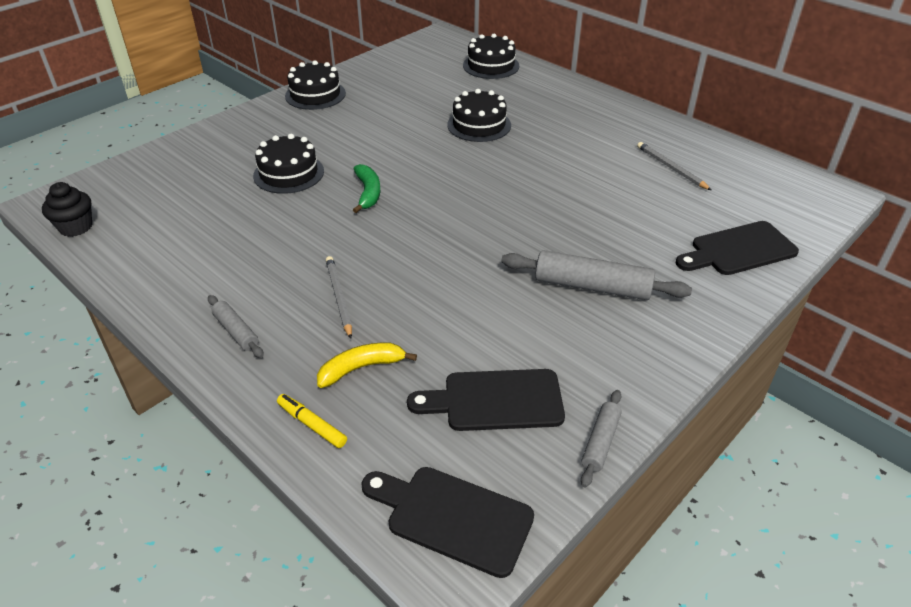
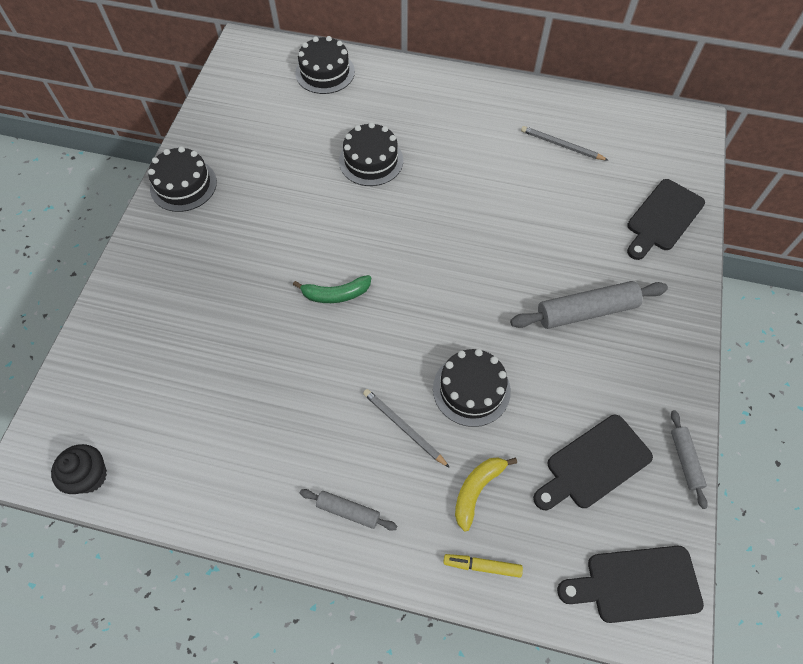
camera: 30 degrees left, 20 degrees up
(288, 173) = (243, 304): black cake -> black cake (471, 389)
(368, 193) = (336, 294): green banana -> green banana turned 120 degrees clockwise

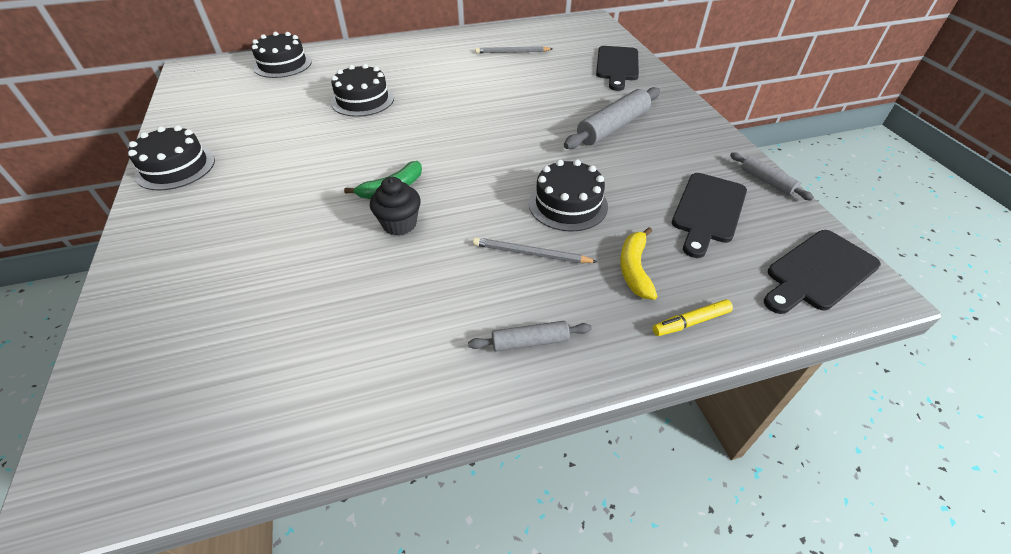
camera: 30 degrees left, 15 degrees down
(90, 476) = (179, 463): black cupcake -> black cupcake (399, 224)

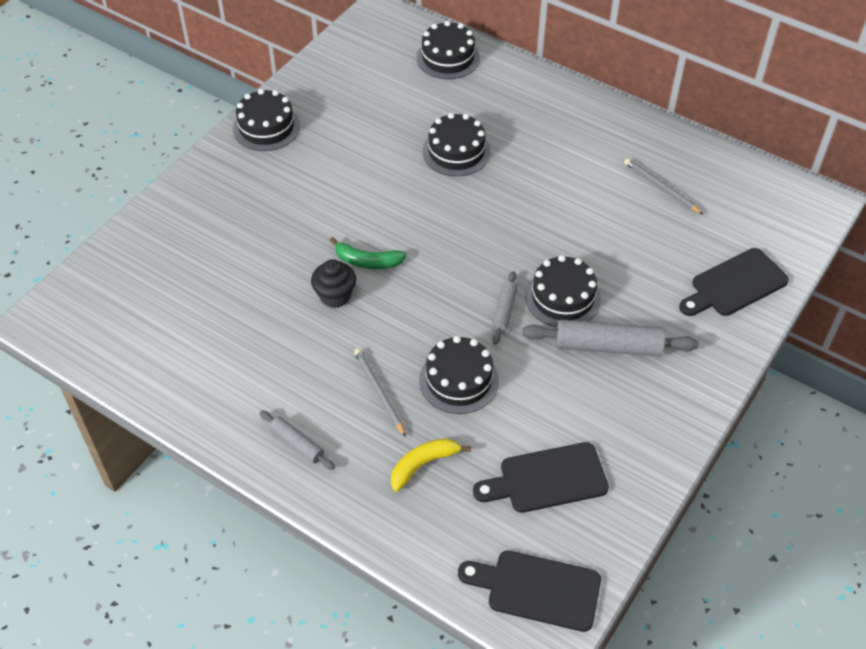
camera: 50 degrees right, 5 degrees up
(549, 123) = (562, 298): none -> black cake
(691, 322) = (398, 526): yellow marker -> none
(766, 181) = (641, 504): grey rolling pin -> grey rolling pin (504, 311)

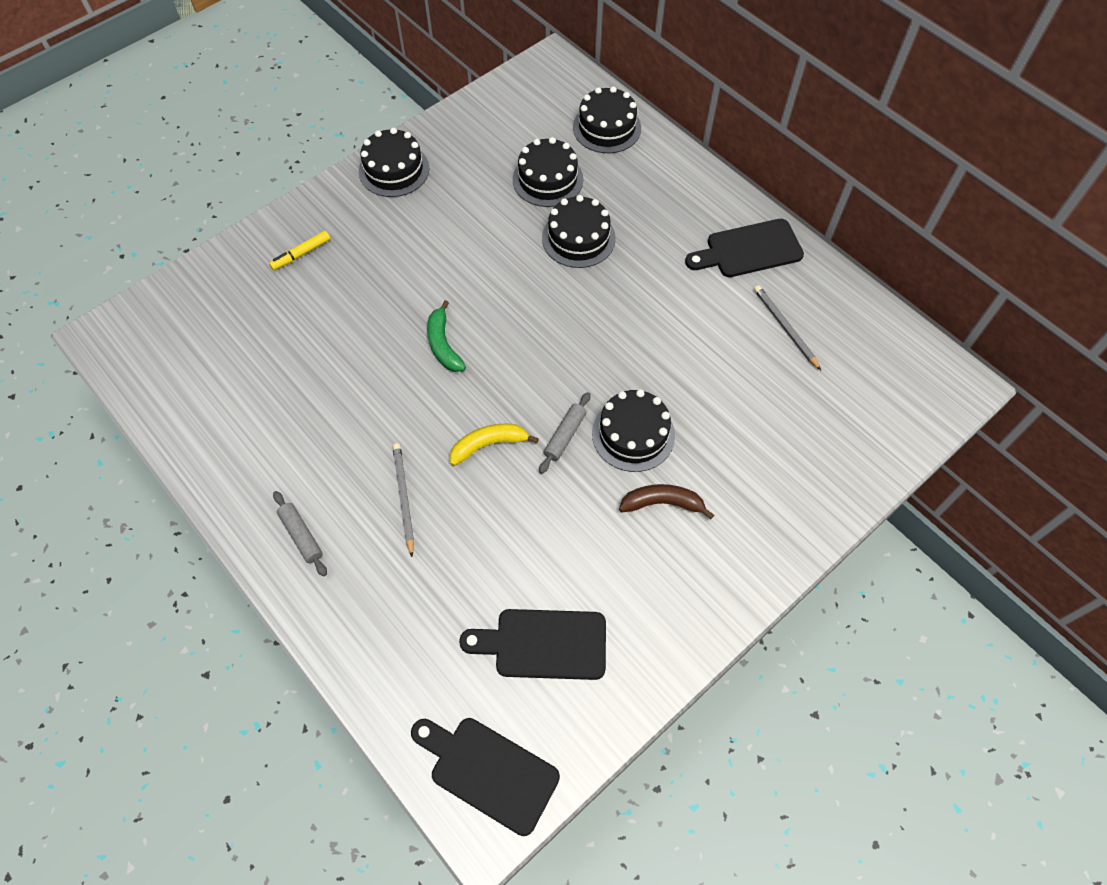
camera: 15 degrees right, 10 degrees up
(206, 213) = (301, 254): none -> yellow marker
(335, 296) = (397, 376): black cupcake -> none
(367, 261) = (443, 344): green banana -> green banana turned 45 degrees clockwise
(423, 465) = (420, 593): yellow banana -> yellow banana (489, 445)
(459, 380) = (490, 504): black cake -> black cake (547, 179)
(608, 346) = (662, 503): grey rolling pin -> brown banana
(735, 285) = (828, 463): black cutting board -> black cutting board (749, 250)

